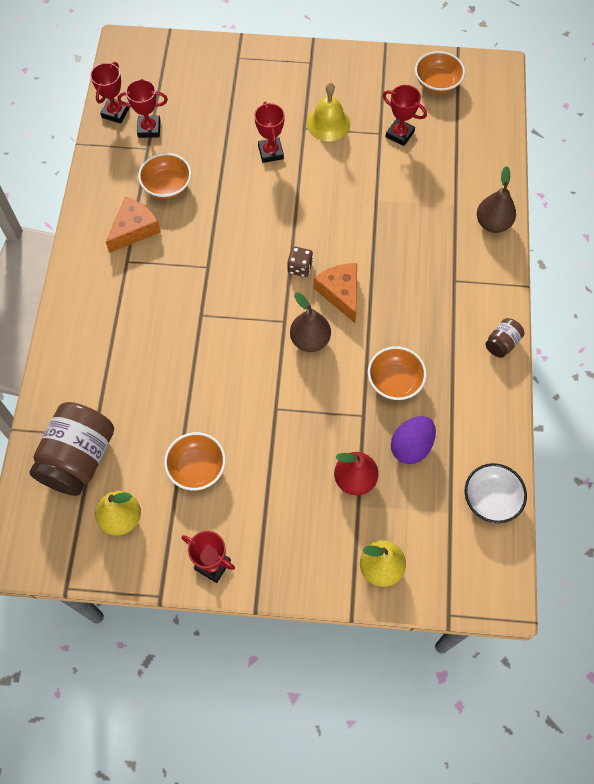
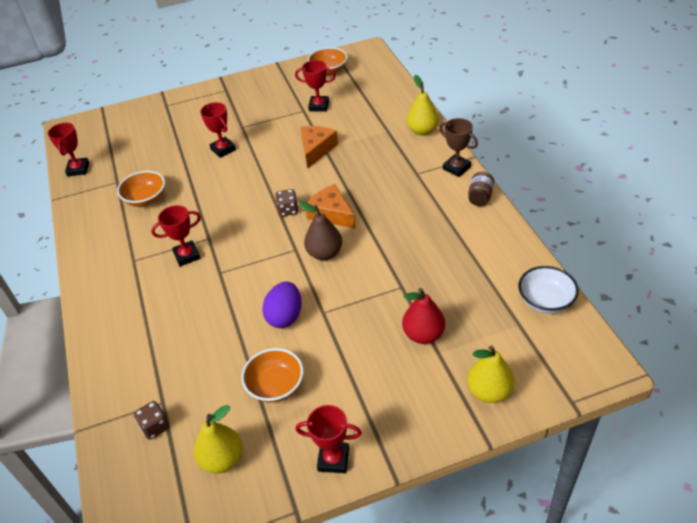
camera: 20 degrees left, 20 degrees down
(78, 458) = (155, 427): brown jar -> brown dice
(134, 229) = (130, 237): orange cheese -> orange cheese (316, 149)
(149, 129) = (112, 169): red trophy -> red trophy (187, 256)
(328, 123) = (259, 118): yellow bell -> none
(395, 381) = (412, 253): orange bowl -> none
(411, 446) = (455, 292): purple egg -> purple egg (285, 316)
(492, 223) = (422, 131): brown pear -> yellow pear
(500, 293) = (456, 168): none -> brown trophy

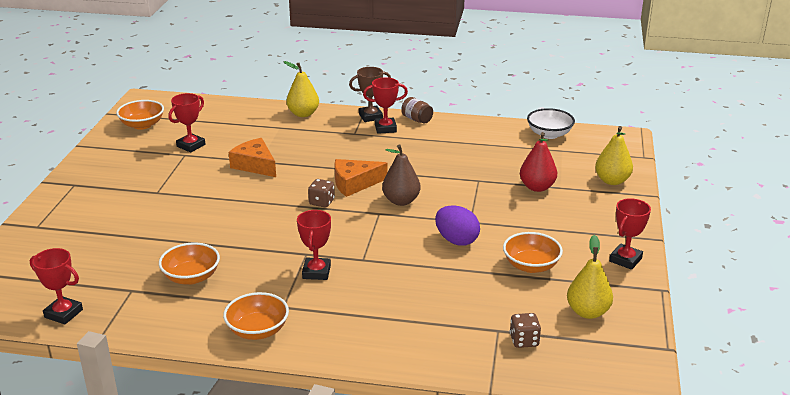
camera: 65 degrees left, 15 degrees down
(98, 262) = (257, 330): none -> orange bowl
(223, 149) = (177, 212): red trophy -> red trophy (385, 128)

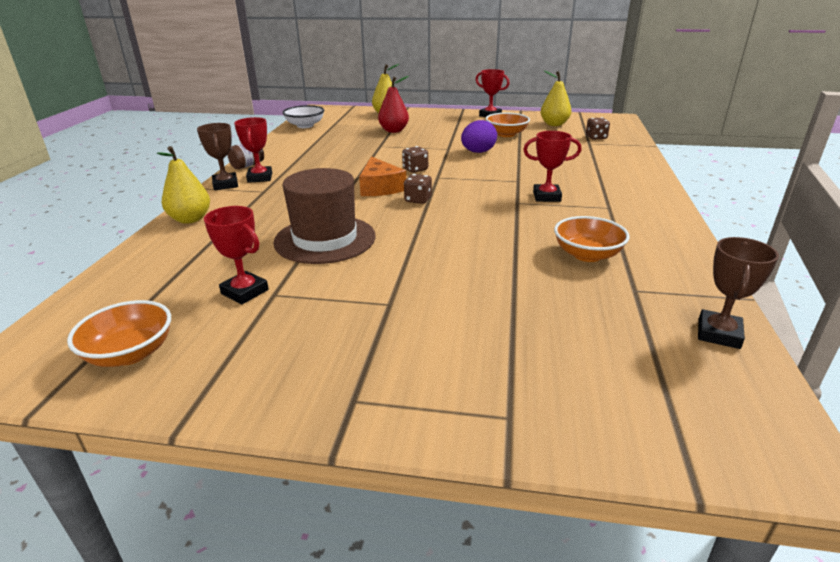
camera: 90 degrees left, 0 degrees up
(63, 313) = (718, 334): red trophy -> brown trophy
(255, 165) = (325, 239): orange cheese -> brown hat
(257, 330) = (652, 215): orange bowl -> none
(401, 201) = (415, 169): brown pear -> brown dice

